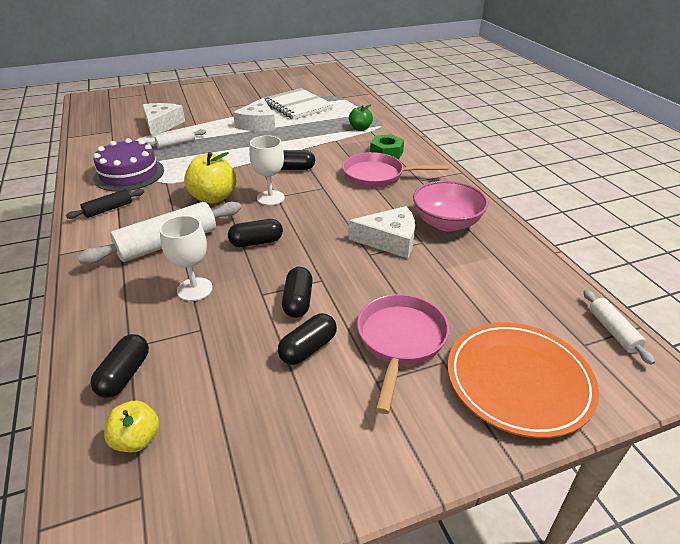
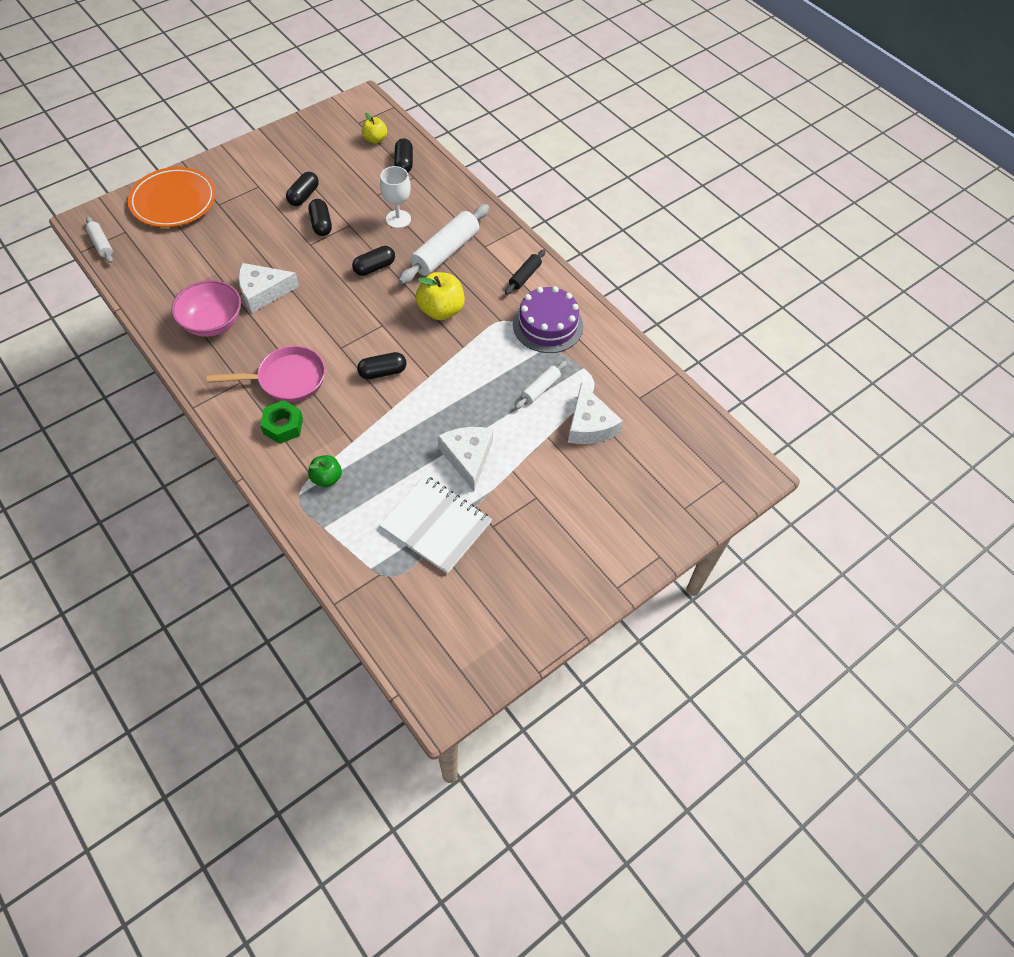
camera: 160 degrees right, 20 degrees up
(270, 198) = (386, 321): white goblet -> none
(400, 341) = (246, 211): pink pan -> none

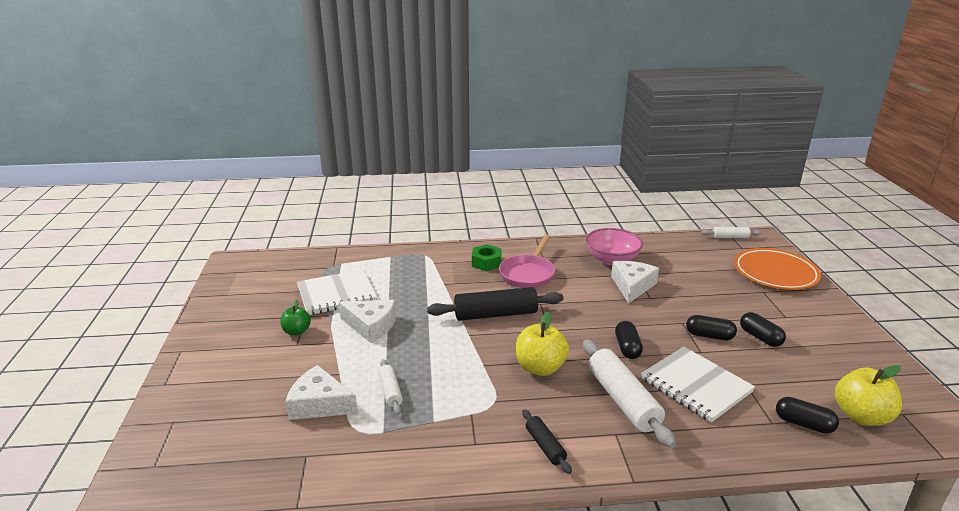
camera: 125 degrees right, 30 degrees down
(326, 478) = (425, 266): green apple -> green apple (297, 331)
(375, 139) = (861, 416): yellow apple -> yellow apple, size x1.66
(382, 372) = (495, 314): black capsule -> black rolling pin
(398, 219) = (695, 385): white goblet -> white notebook
(548, 325) = (460, 432): purple cake -> none

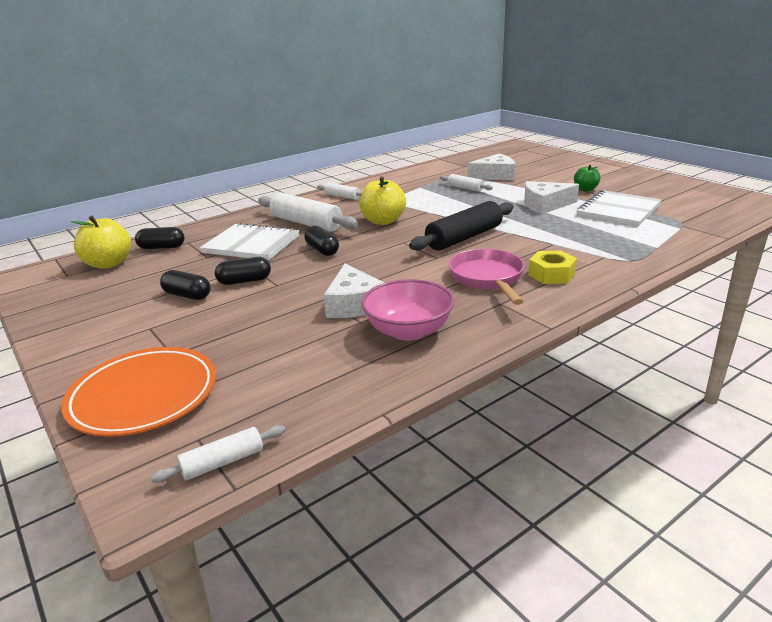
camera: 150 degrees right, 0 degrees up
(486, 262) = (551, 274): green nut -> yellow nut
(545, 446) = (342, 196): black rolling pin -> white rolling pin

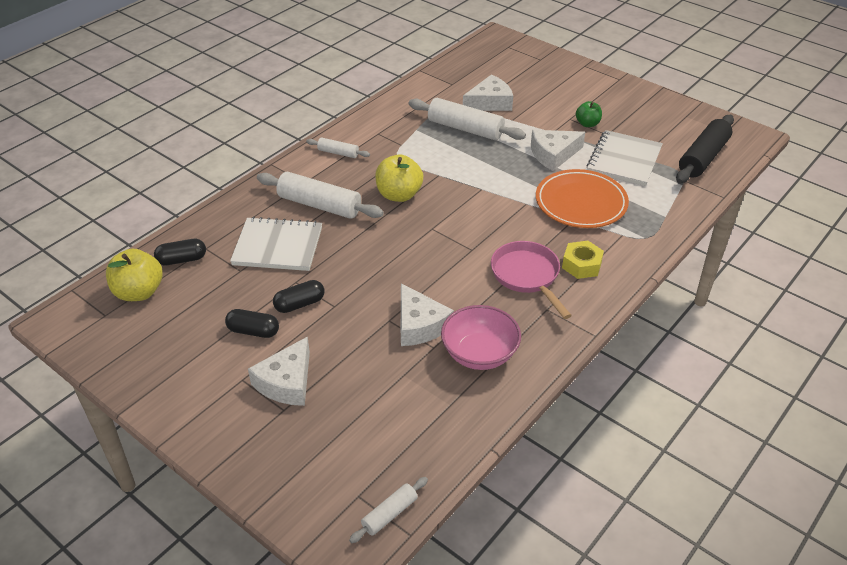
camera: 15 degrees left, 15 degrees up
(143, 396) = (287, 460): orange plate -> orange plate (581, 203)
(191, 334) = (287, 382): none -> white cheese
(322, 250) = (356, 249): black capsule -> none
(464, 238) = (489, 216): black rolling pin -> black rolling pin (703, 157)
(465, 188) = (465, 129): white rolling pin -> white rolling pin, size x1.92

